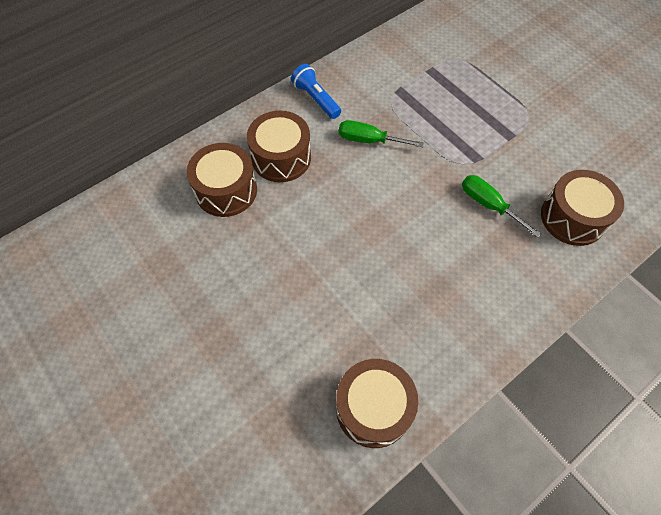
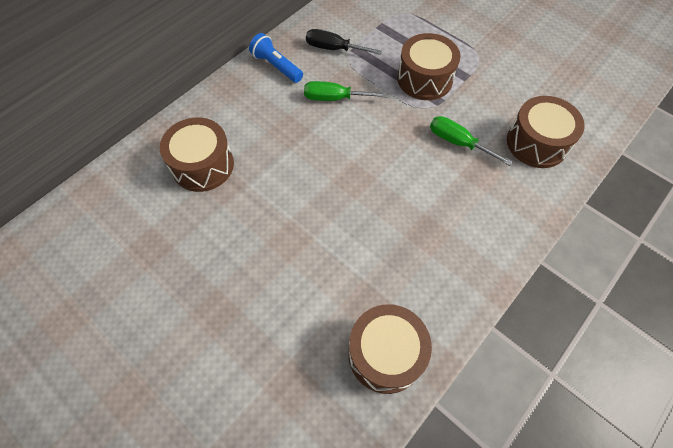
camera: 10 degrees left, 0 degrees up
(281, 157) = (252, 126): brown drum -> brown drum (424, 79)
(377, 88) = (334, 49): none -> black screwdriver

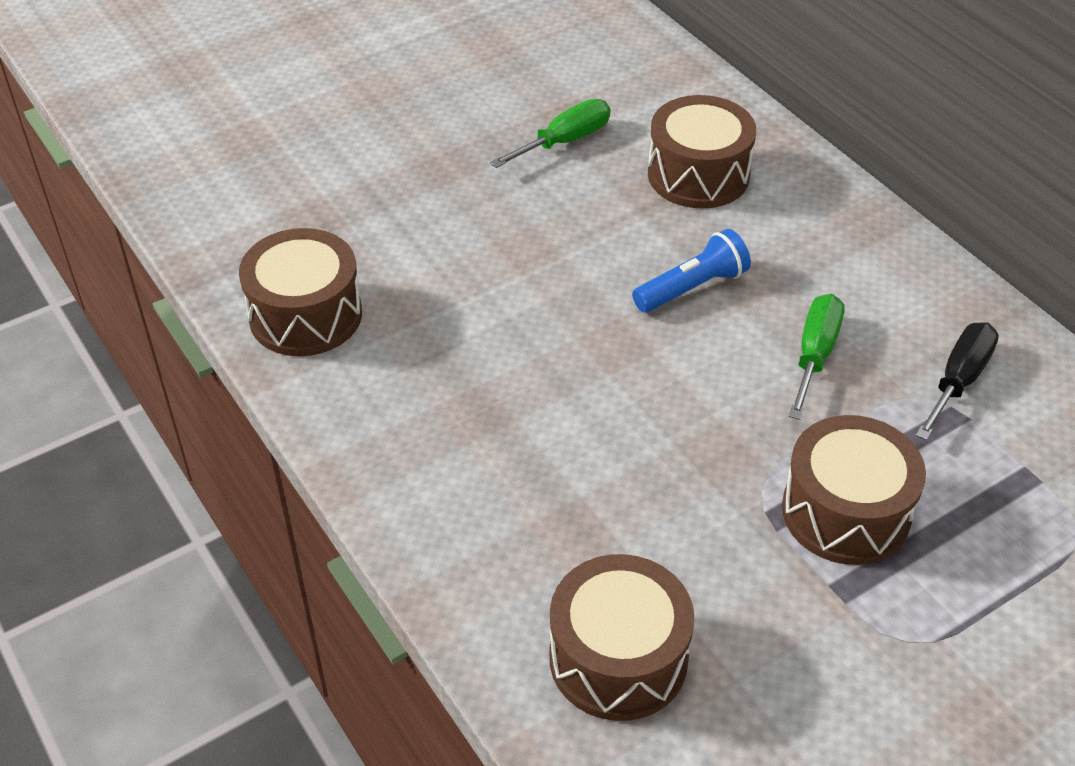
camera: 105 degrees right, 15 degrees down
(276, 66) = (915, 288): blue flashlight -> blue flashlight (692, 287)
(458, 142) = (656, 517): green screwdriver -> green screwdriver (564, 141)

